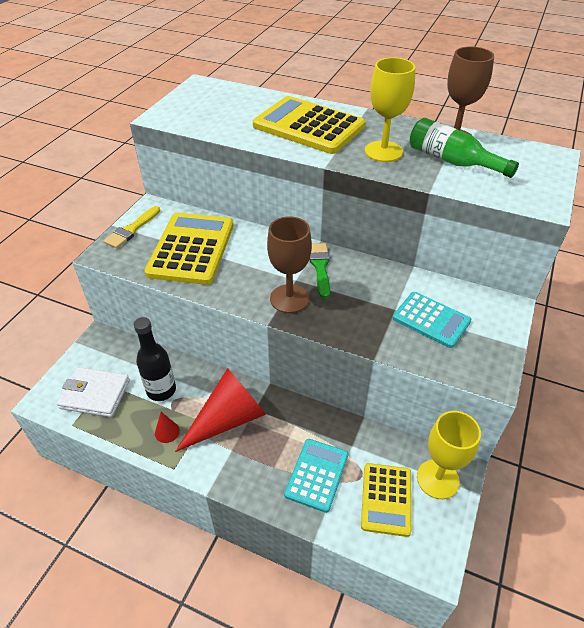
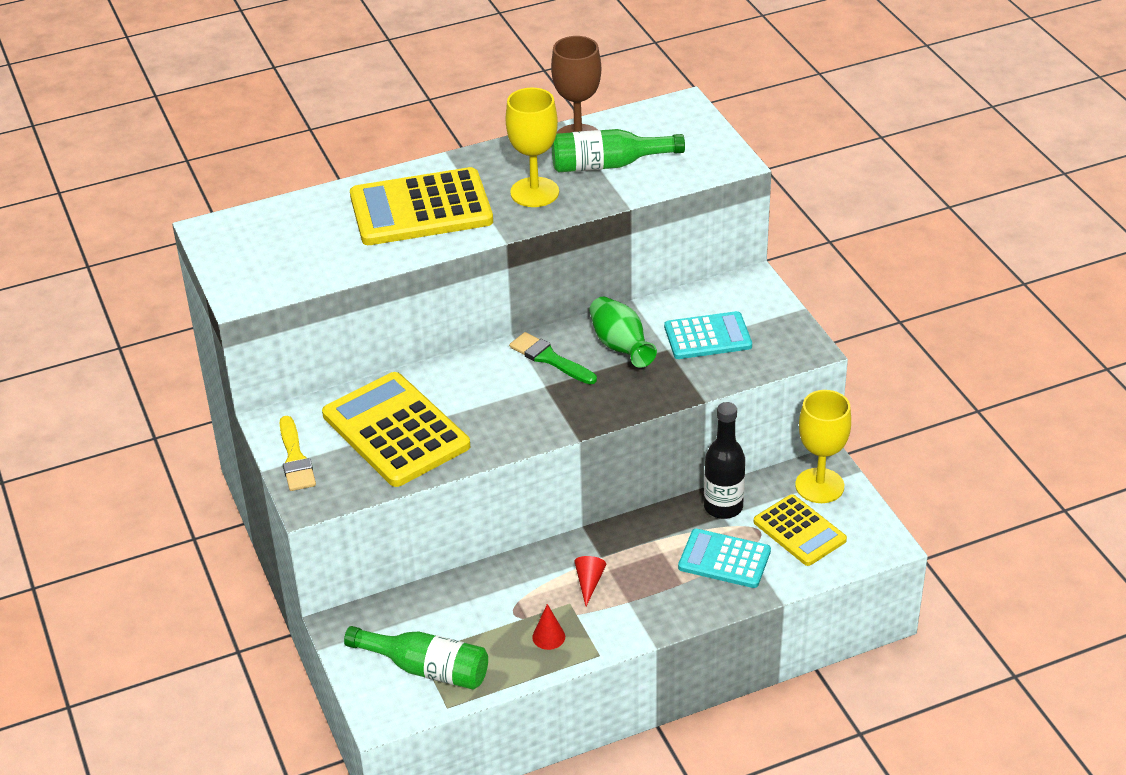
camera: 45 degrees left, 5 degrees down
(95, 394) = (426, 668): white wallet -> green bottle
(161, 390) = (488, 613): black bottle -> black bottle (723, 507)
(228, 419) = (589, 582): red cone -> red cone, size x0.41
(289, 298) = (565, 406): brown goblet -> none
(316, 475) = (724, 559): turquoise calculator -> turquoise calculator turned 45 degrees counterclockwise
(369, 288) = (620, 346): none -> green vase

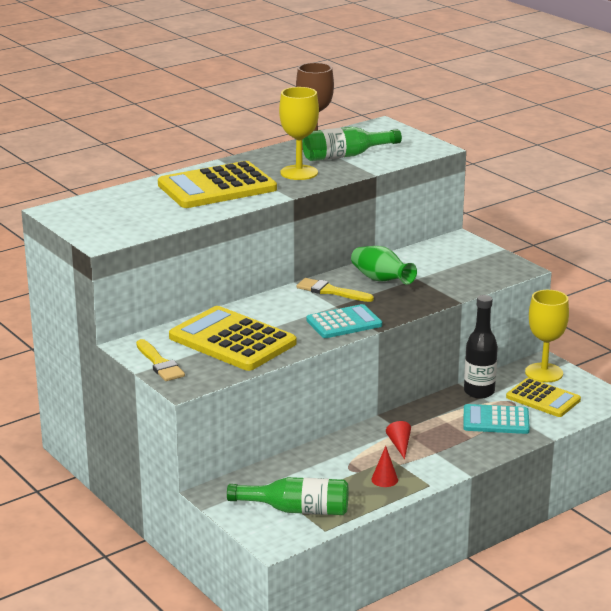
camera: 15 degrees left, 15 degrees down
(549, 358) = (331, 291): green brush -> yellow brush
(707, 337) = (443, 269): turquoise calculator -> turquoise calculator (344, 323)

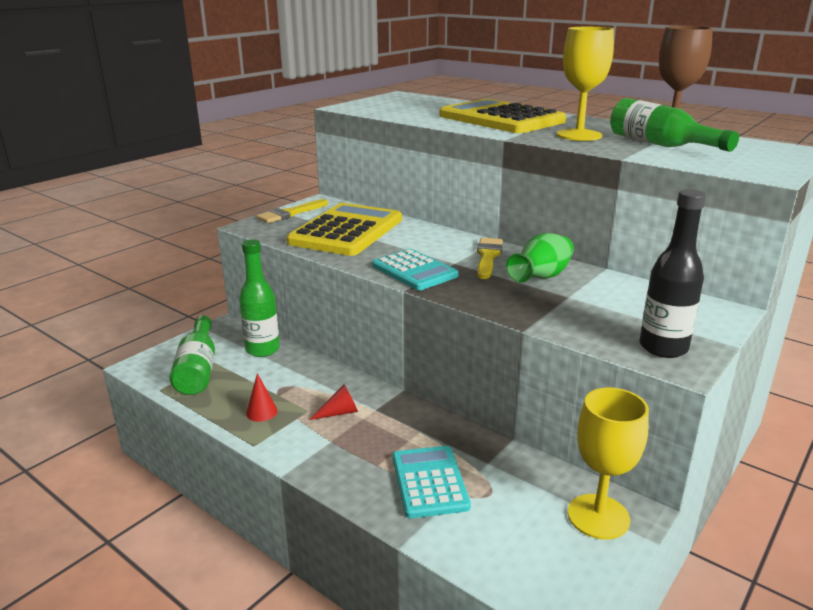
camera: 75 degrees right, 0 degrees up
(277, 474) = (262, 349): none -> green bottle
(479, 392) = (499, 458): black bottle -> black bottle (663, 348)
(543, 399) = (516, 523): yellow calculator -> none

